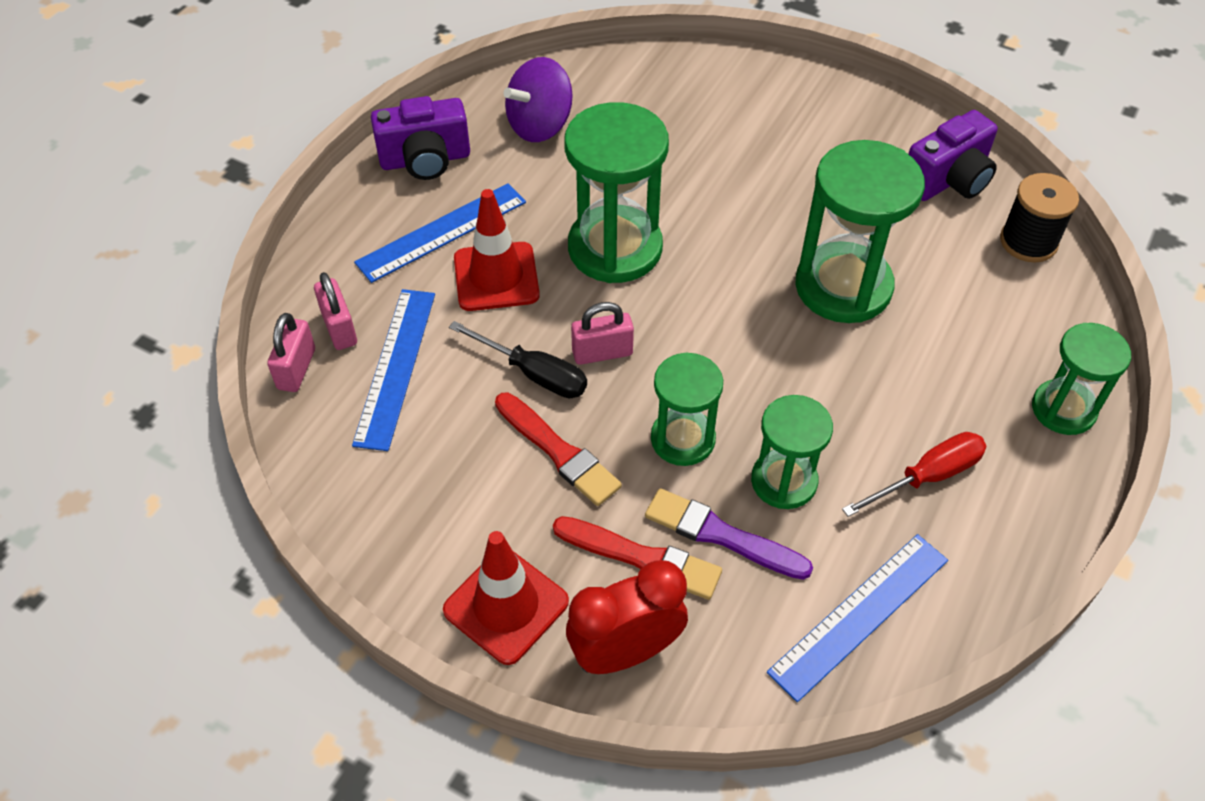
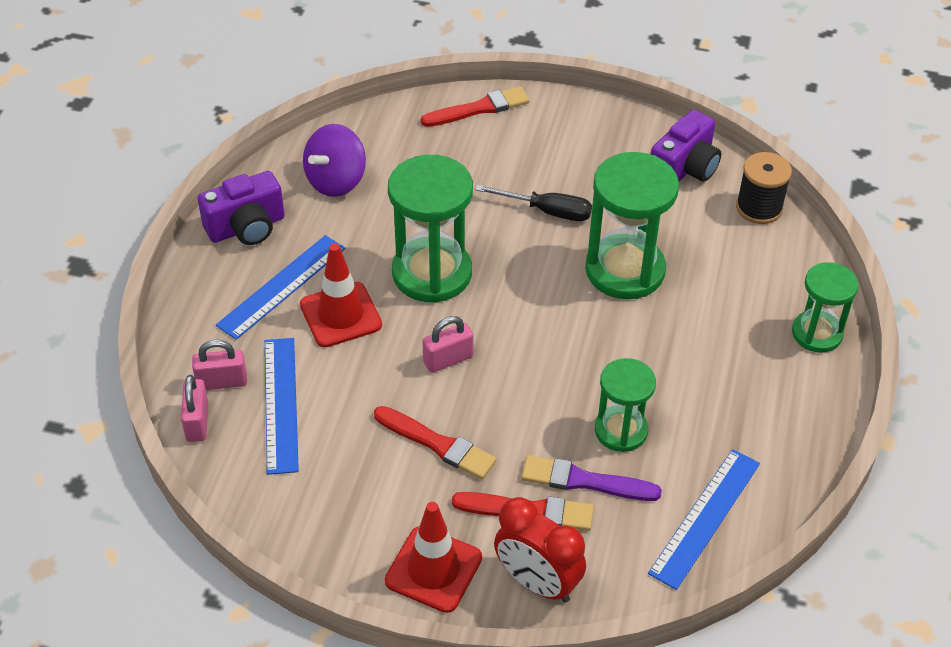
camera: 15 degrees left, 5 degrees down
(339, 328) = (222, 382): pink padlock -> pink padlock turned 60 degrees counterclockwise
(533, 373) = (397, 387): black screwdriver -> black screwdriver (547, 211)
(625, 652) = (537, 582): red clock -> red clock turned 105 degrees counterclockwise
(682, 439) = (533, 414): green hourglass -> none
(725, 72) = (479, 108): none -> red brush
(927, 477) = (728, 405): red screwdriver -> none

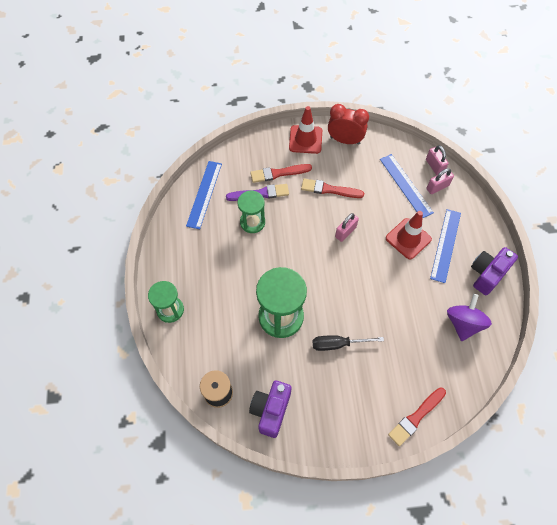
camera: 160 degrees right, 15 degrees up
(432, 273) = (378, 279): green hourglass -> none
(537, 582) = (264, 147): red clock -> red clock (345, 140)

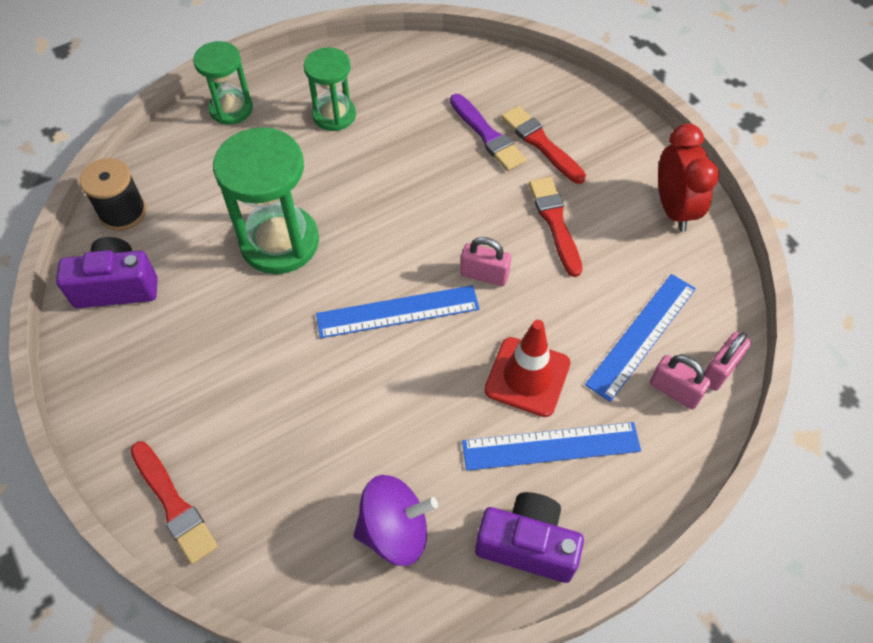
camera: 65 degrees right, 5 degrees down
(204, 194) = (443, 71): blue ruler -> blue ruler (397, 311)
(252, 222) = (428, 145): green hourglass -> green hourglass (334, 115)
(305, 139) = (634, 154): red traffic cone -> none
(338, 344) = (264, 338): black screwdriver -> none
(416, 417) = (174, 504): red brush -> red brush turned 150 degrees counterclockwise

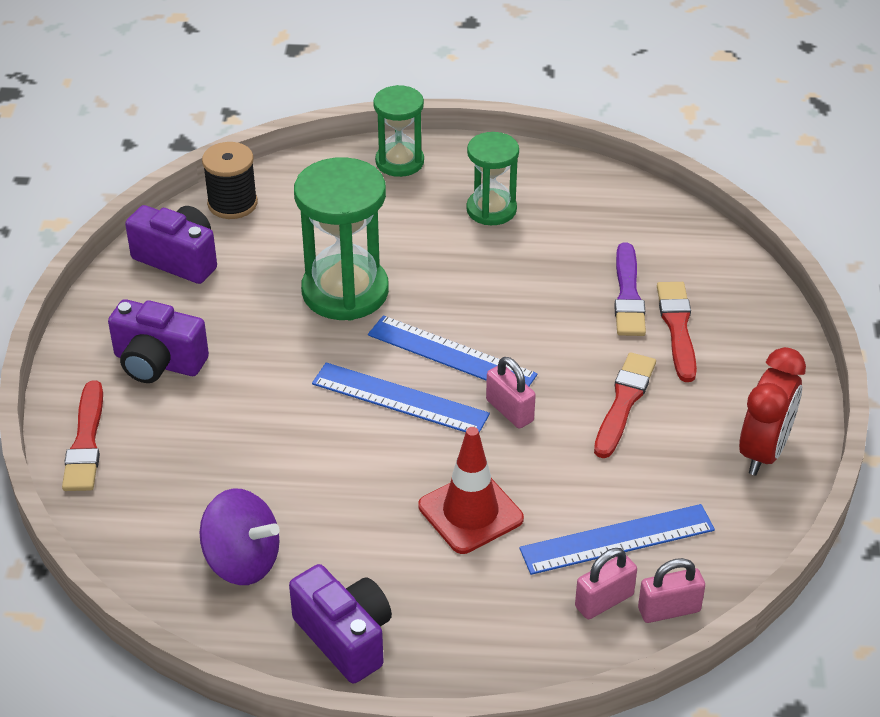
camera: 35 degrees right, 15 degrees down
(177, 392) = (158, 363): none -> purple camera
(551, 446) = (439, 577): blue ruler -> blue ruler (451, 355)
(674, 391) = (604, 601): pink padlock -> pink padlock turned 75 degrees clockwise

